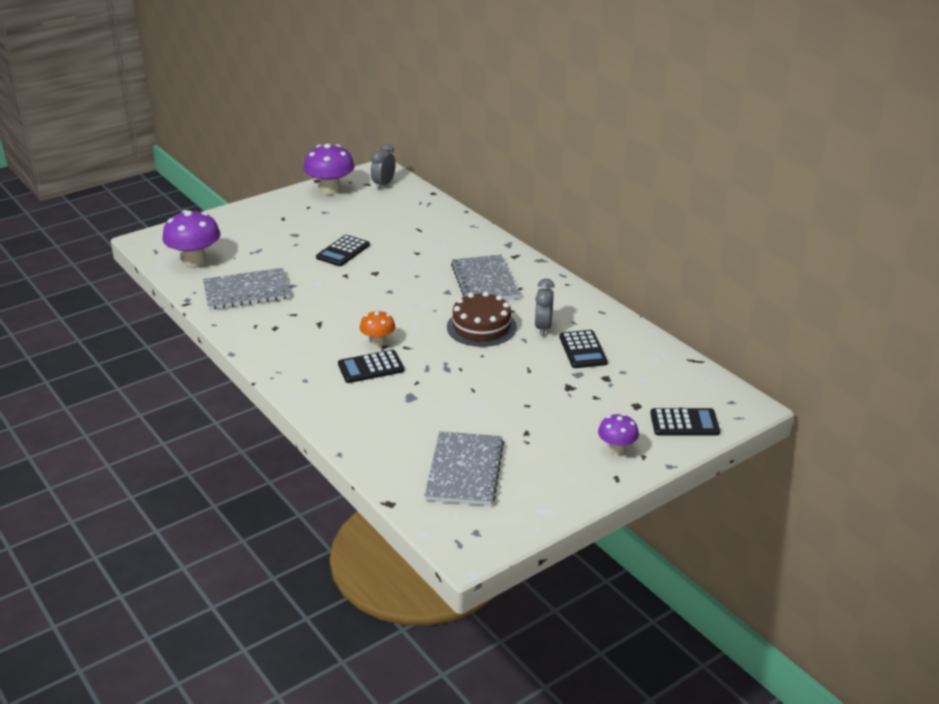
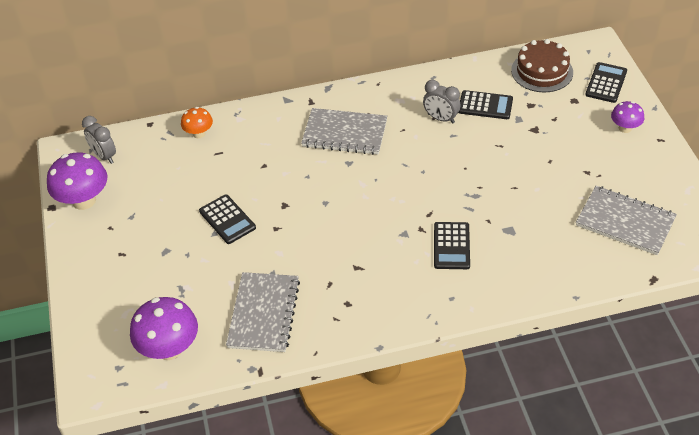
camera: 65 degrees left, 15 degrees up
(378, 341) = (411, 231): orange mushroom -> orange mushroom (199, 133)
(481, 327) = (420, 156): brown cake -> brown cake (542, 71)

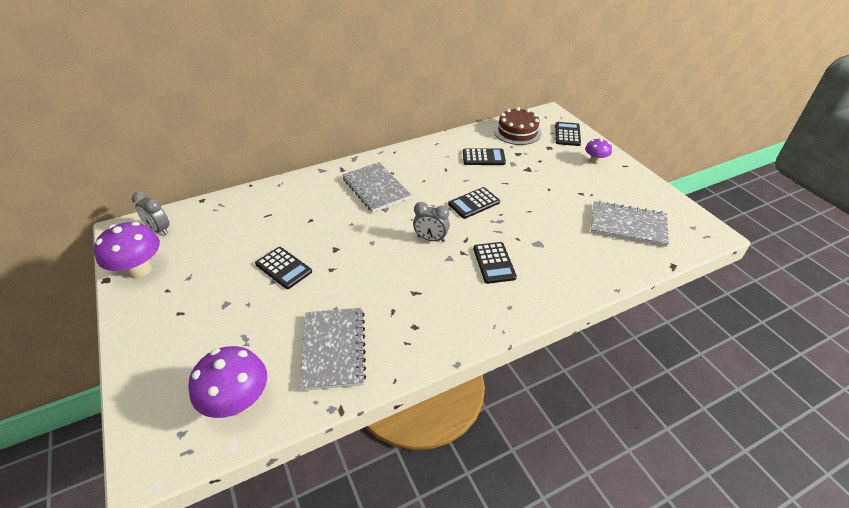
camera: 15 degrees left, 5 degrees down
(199, 133) = (248, 202): orange mushroom -> none
(345, 133) = (376, 188): grey notebook -> grey notebook turned 60 degrees clockwise
(441, 118) = (452, 170): grey clock -> grey clock (431, 239)
(453, 168) = (474, 203): none -> black calculator

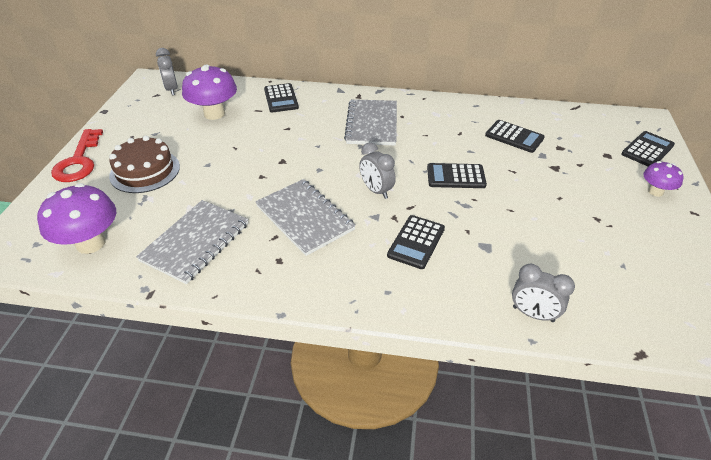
camera: 35 degrees right, 0 degrees up
(135, 339) = (78, 161): none -> red key
(139, 270) = (130, 113): purple mushroom -> purple mushroom (214, 114)
(283, 268) = (226, 158): black calculator -> black calculator (281, 98)
(517, 132) = (583, 125): brown cake -> brown cake (145, 171)
(603, 273) = (533, 314): none -> grey clock
(628, 225) = (624, 279): grey notebook -> grey notebook (304, 218)

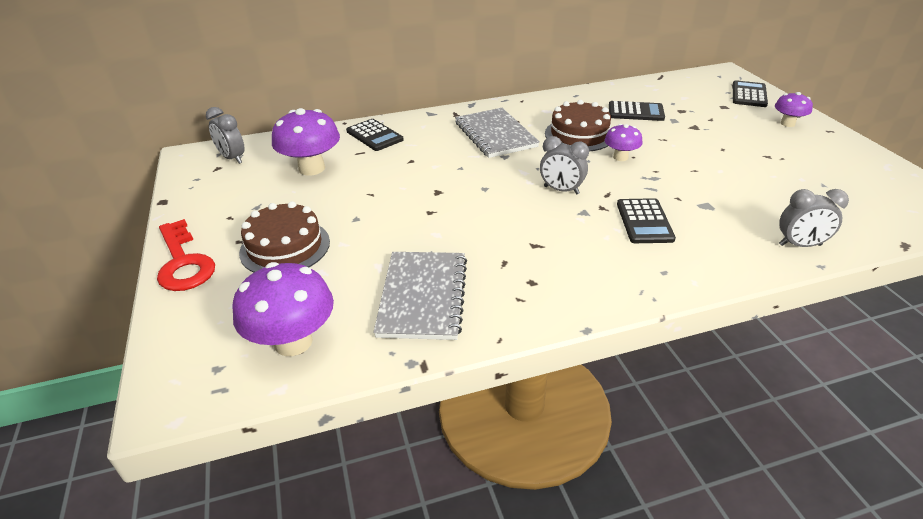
camera: 25 degrees left, 5 degrees down
(304, 218) = (517, 235): grey notebook -> none
(441, 144) = (579, 134): none -> brown cake
(455, 176) = (620, 157): black calculator -> purple mushroom

